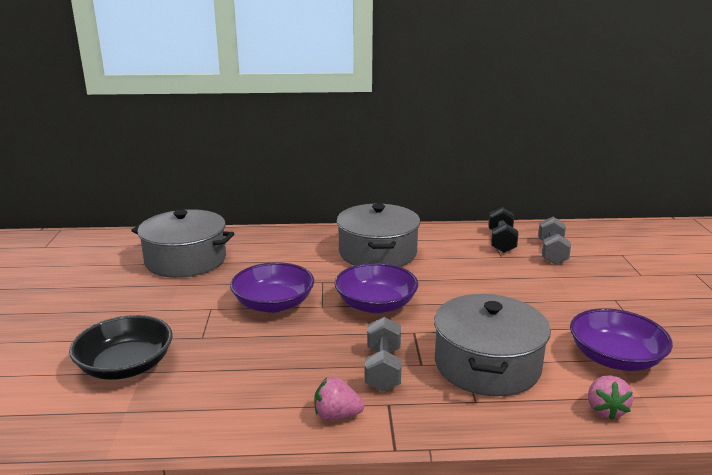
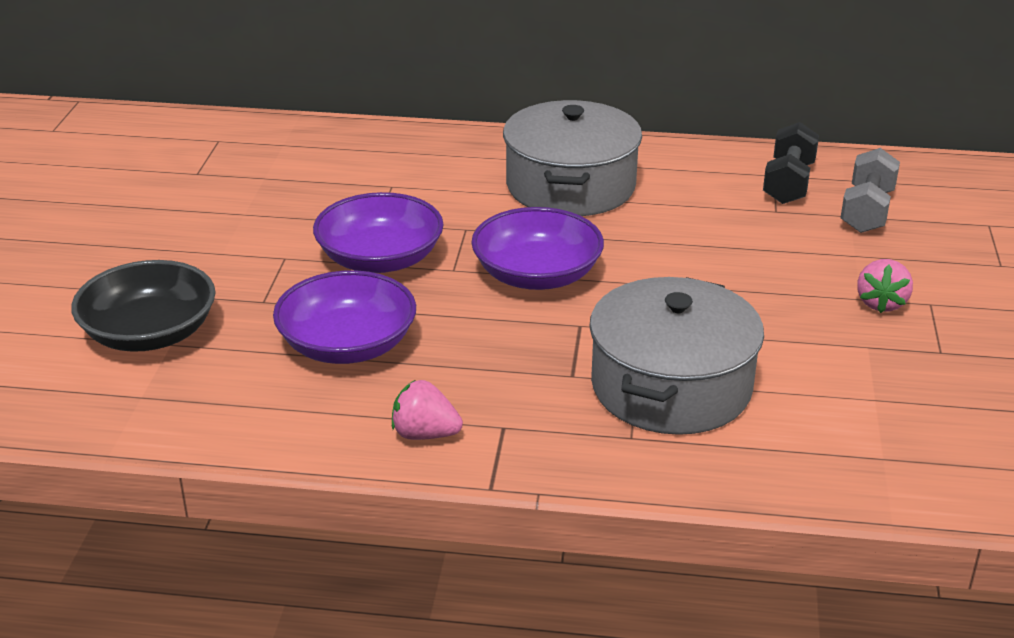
camera: 10 degrees right, 10 degrees up
(186, 260) = (262, 172): grey pot -> none
(383, 369) = (513, 376): grey dumbbell -> none
(605, 410) = (818, 470): pink strawberry -> pink strawberry (881, 303)
(615, 358) = (876, 397): purple bowl -> purple bowl (347, 345)

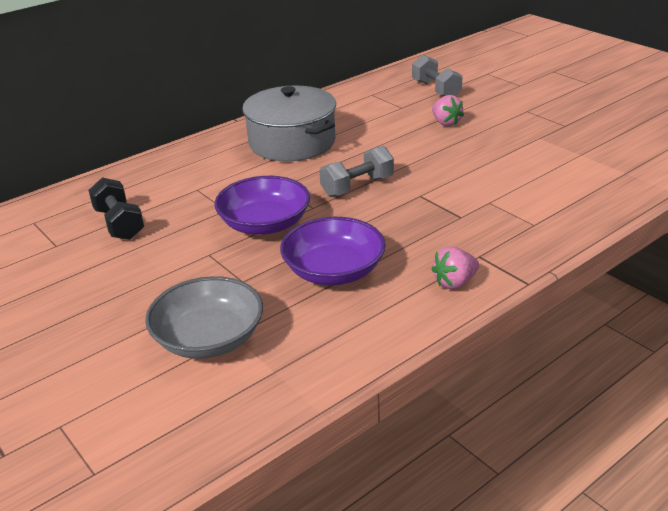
camera: 45 degrees left, 0 degrees up
(150, 333) = (209, 338): black bowl -> grey bowl
(537, 275) = (357, 186): purple bowl -> grey dumbbell
(671, 386) = (507, 195): grey pot -> none
(788, 183) = (384, 94): black dumbbell -> black dumbbell (119, 224)
(881, 303) = (511, 120): pink strawberry -> pink strawberry (445, 123)

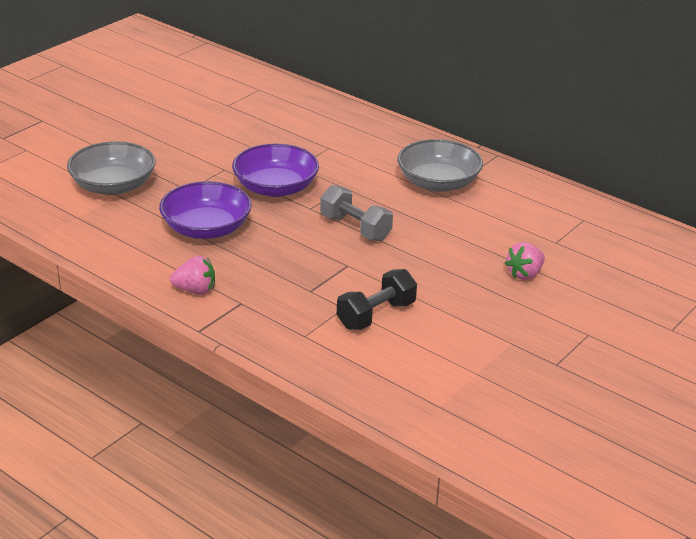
camera: 75 degrees right, 0 degrees up
(119, 224) = (263, 123): black dumbbell -> black dumbbell (376, 315)
(292, 142) = (438, 183): grey pot -> grey bowl
(436, 90) = (619, 263): grey dumbbell -> none
(454, 282) = (195, 290): pink strawberry -> pink strawberry turned 135 degrees clockwise

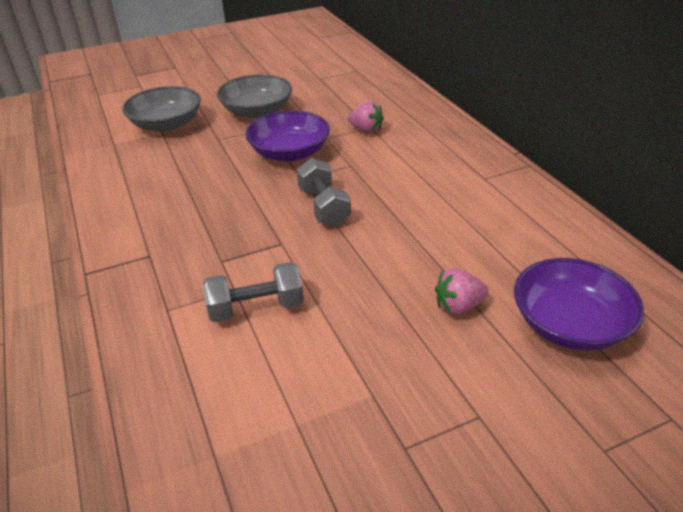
camera: 30 degrees right, 5 degrees up
(195, 290) = (126, 231): pink strawberry -> pink strawberry (366, 130)
(206, 228) = (196, 176): purple bowl -> purple bowl (569, 324)
(376, 315) = (256, 308): black dumbbell -> grey dumbbell
(438, 183) = (444, 180): grey bowl -> grey bowl (257, 111)

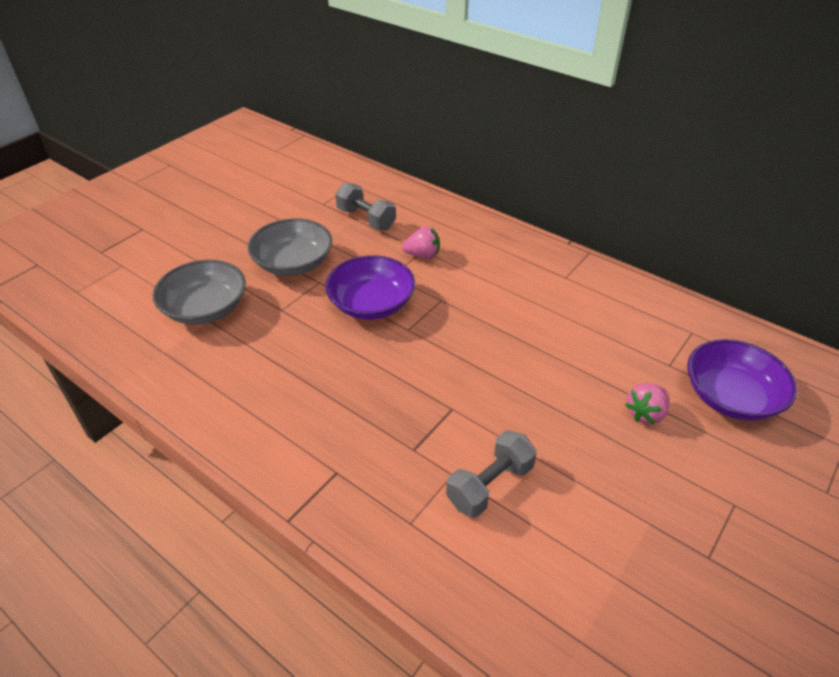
camera: 30 degrees left, 5 degrees up
(323, 207) = (456, 355): grey dumbbell -> grey dumbbell (366, 219)

